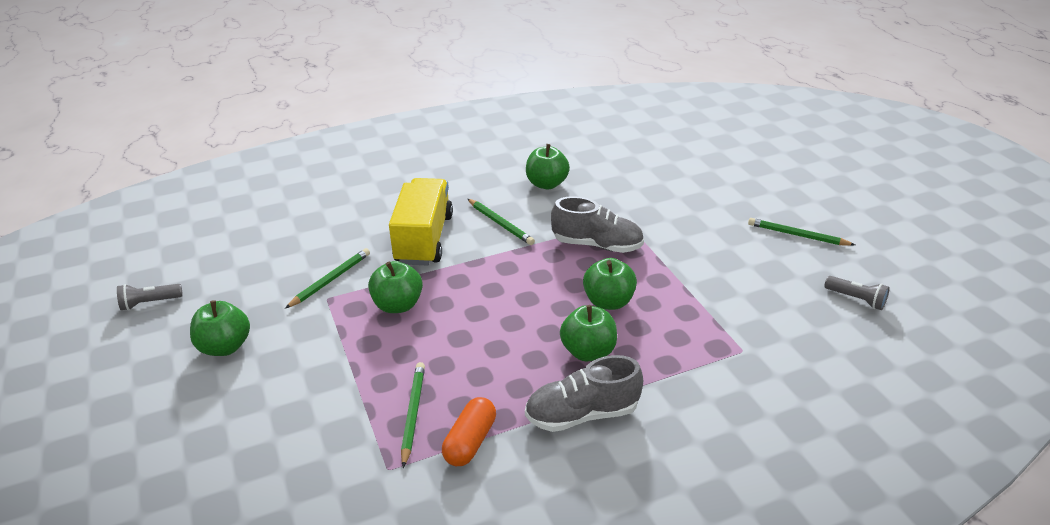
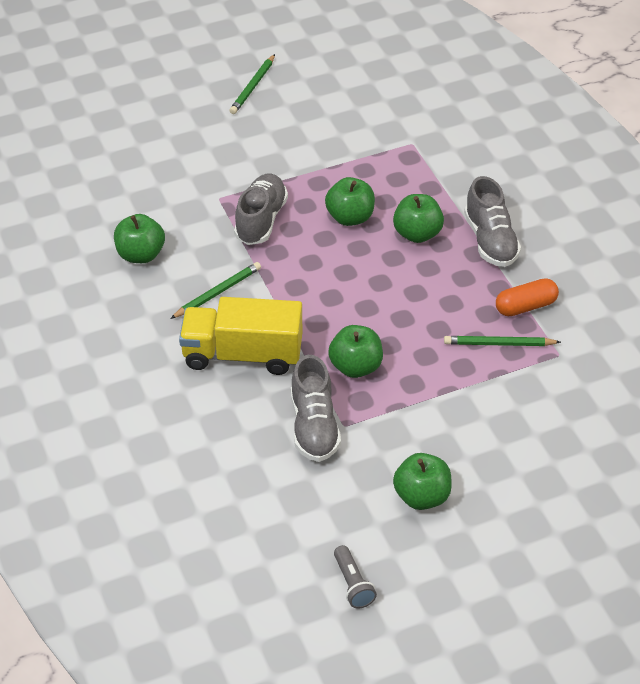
camera: 90 degrees left, 10 degrees up
(330, 280) = (314, 426): green pencil -> grey shoe
(470, 441) = (525, 306): orange capsule -> orange capsule turned 45 degrees counterclockwise
(856, 299) = (346, 70): grey flashlight -> none

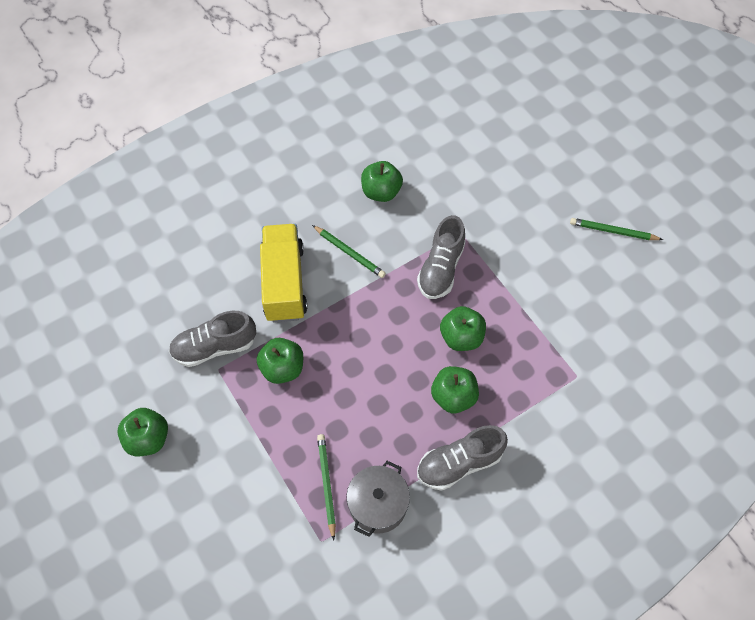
camera: 80 degrees right, 15 degrees up
(261, 220) = (441, 268): grey shoe -> grey shoe turned 105 degrees clockwise
(353, 584) = (61, 399): grey flashlight -> none
(525, 306) = (378, 504): orange capsule -> grey pot

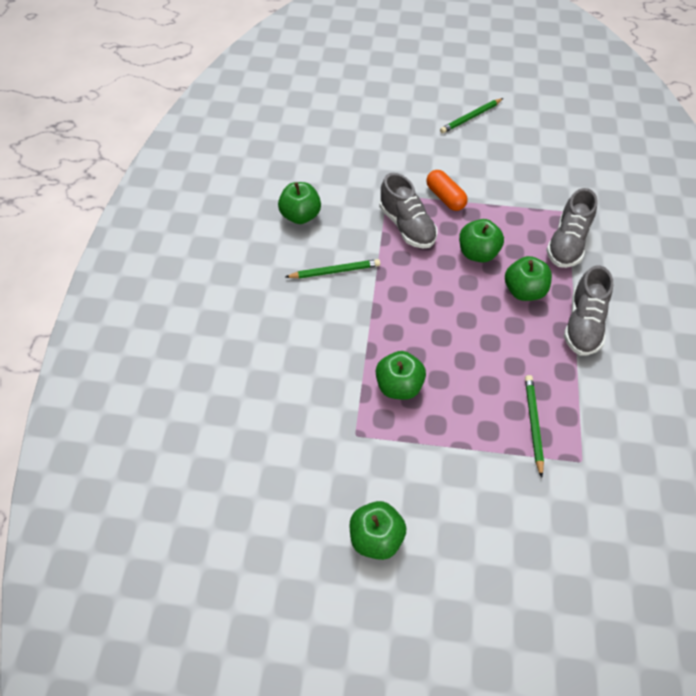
camera: 50 degrees left, 5 degrees down
(214, 347) = (331, 423): grey shoe -> grey shoe (567, 243)
(284, 283) = (318, 332): yellow truck -> none
(326, 484) = (533, 424): green pencil -> green pencil turned 60 degrees clockwise
(378, 504) = (578, 400): grey pot -> none
(498, 274) = (445, 197): none -> orange capsule

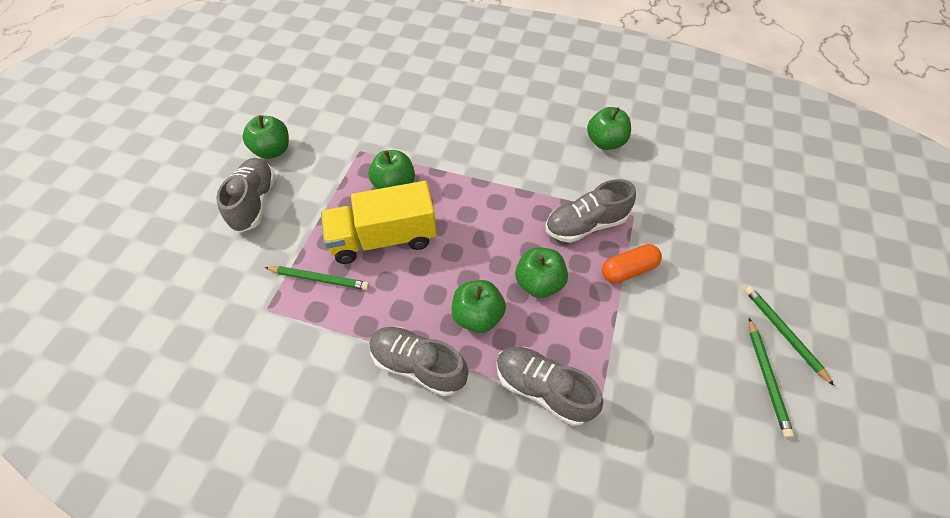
camera: 100 degrees right, 0 degrees up
(335, 271) = (531, 159): green pencil -> green pencil (766, 378)
(461, 526) = (255, 202): none -> grey shoe
(469, 379) = (383, 238): none -> yellow truck

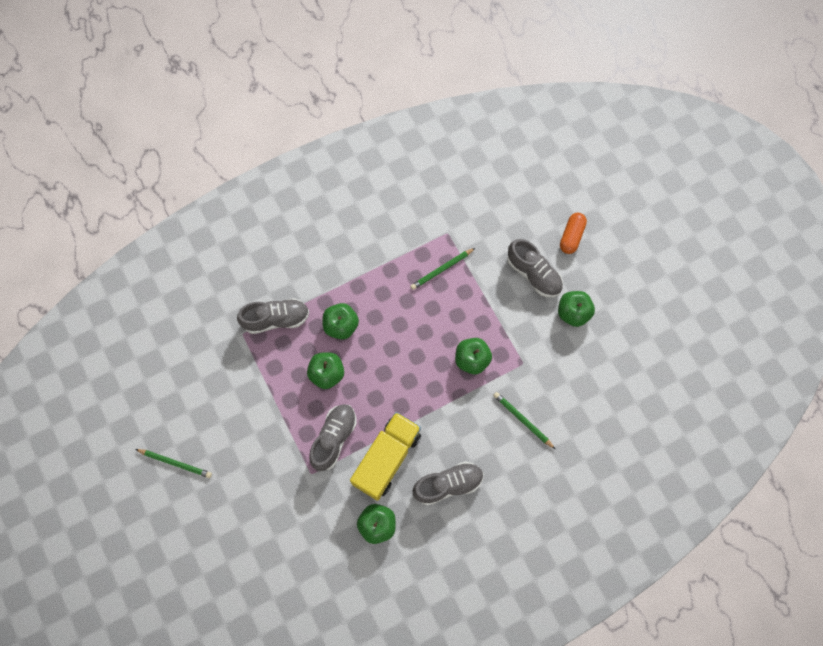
camera: 135 degrees right, 15 degrees up
(383, 238) = (437, 321): yellow truck -> yellow truck (387, 459)
(418, 365) = (344, 276): grey shoe -> grey shoe (448, 485)
(628, 270) = (285, 428): orange capsule -> orange capsule (571, 236)
(766, 378) = (171, 425): green pencil -> green pencil (522, 420)

